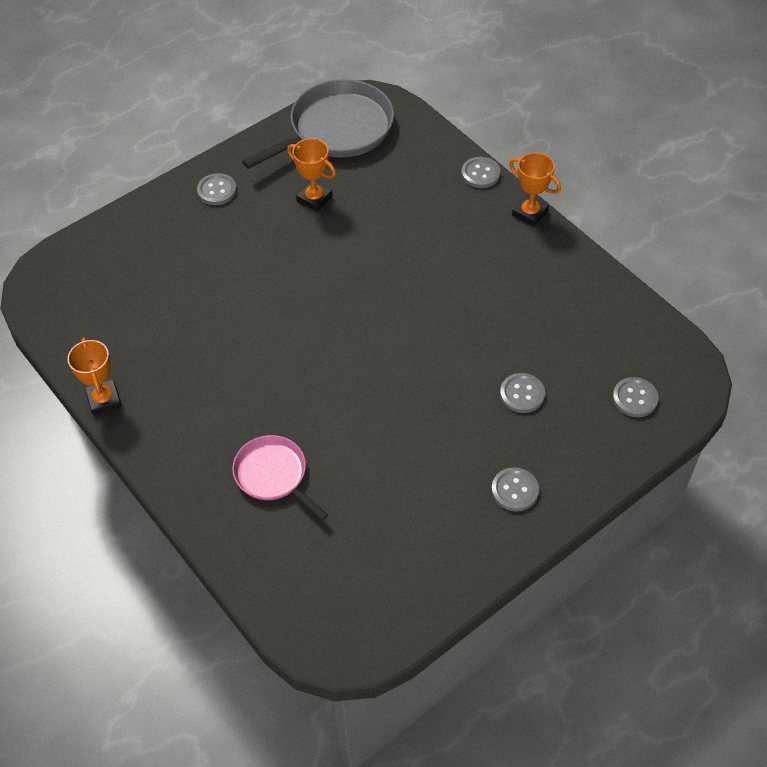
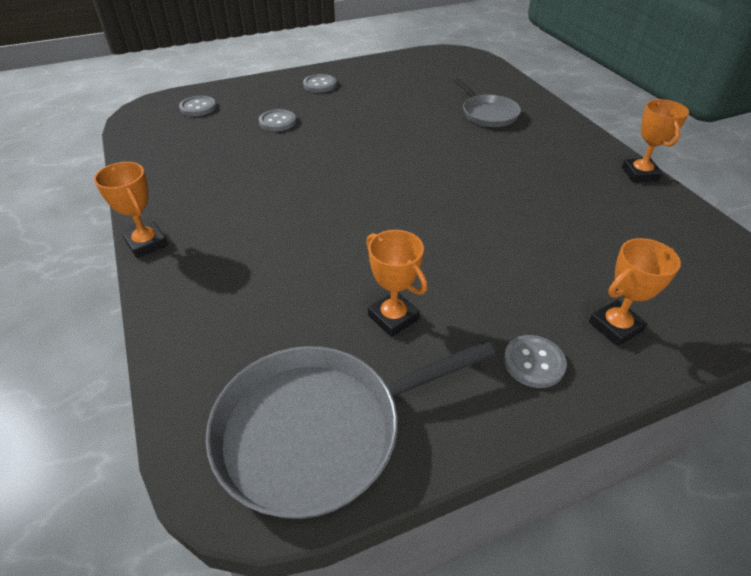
camera: 165 degrees left, 10 degrees down
(160, 226) = (615, 326): none -> orange trophy
(273, 475) = (488, 114): pink pan -> grey pan
(480, 174) = (160, 302): grey button -> none

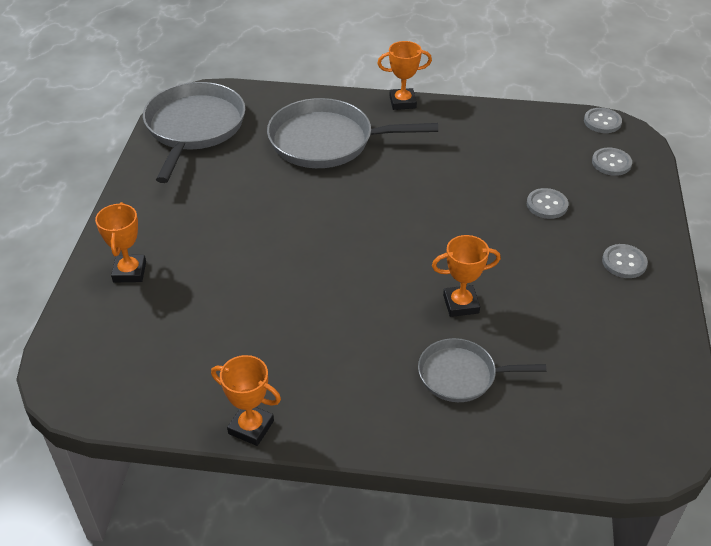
camera: 120 degrees right, 0 degrees up
(265, 274) = (326, 141): none -> grey pan
(393, 317) = (237, 179): orange trophy -> orange trophy (461, 304)
(533, 362) = (147, 219): grey button -> grey button (602, 122)

